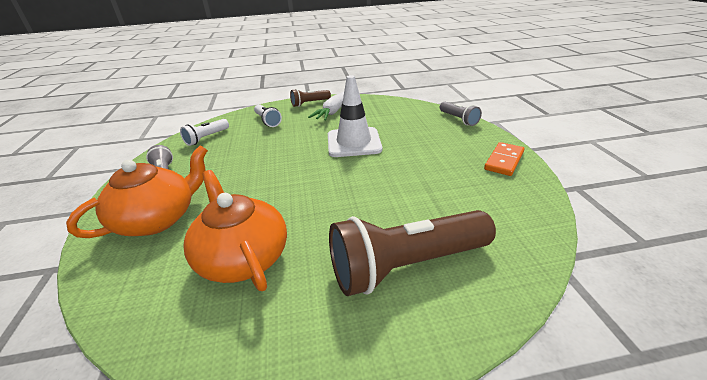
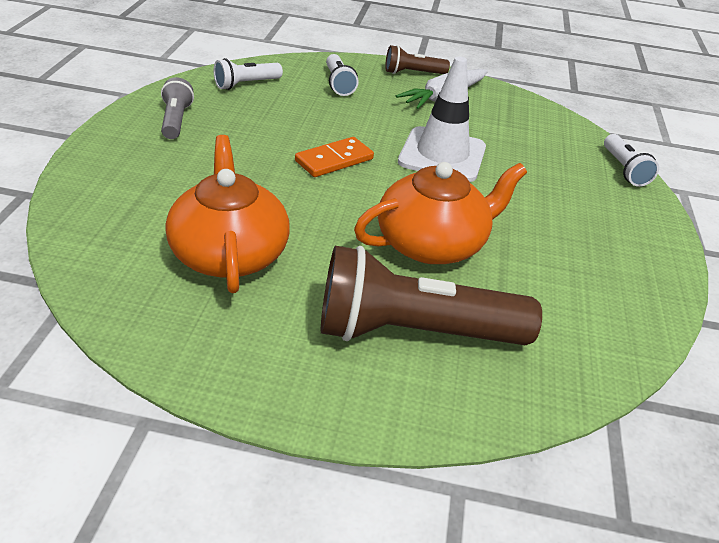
camera: 15 degrees right, 5 degrees up
(158, 218) = (151, 175): orange teapot -> orange teapot (432, 243)
(458, 119) = (624, 169): grey flashlight -> white flashlight
(504, 161) = (644, 253): orange domino -> orange domino (334, 160)

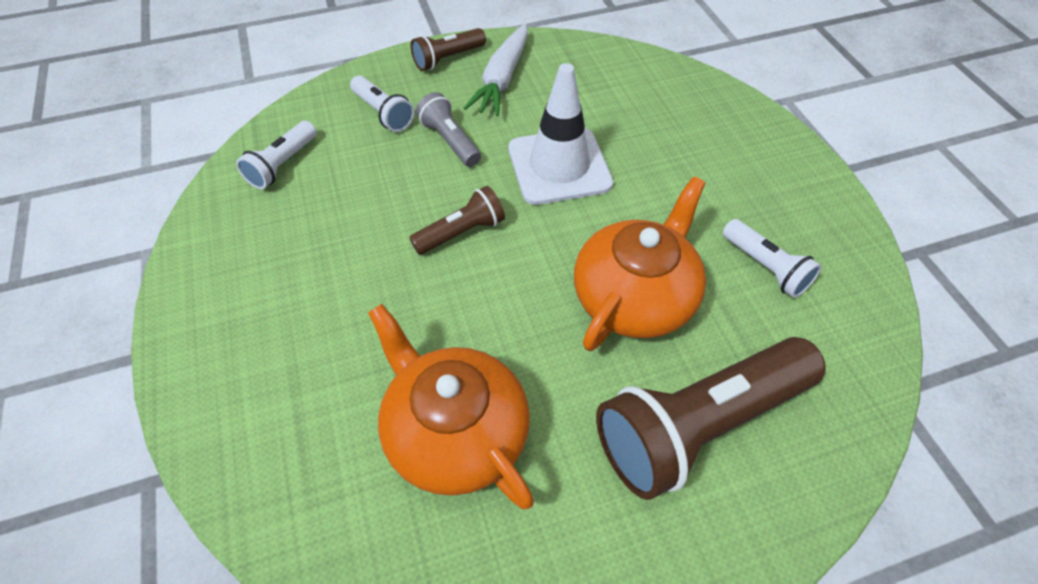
camera: 25 degrees left, 15 degrees up
(176, 120) = (244, 265): grey flashlight -> grey flashlight (450, 141)
(334, 160) = (461, 232): orange domino -> brown flashlight
(624, 169) = (727, 99): white flashlight -> white flashlight (765, 267)

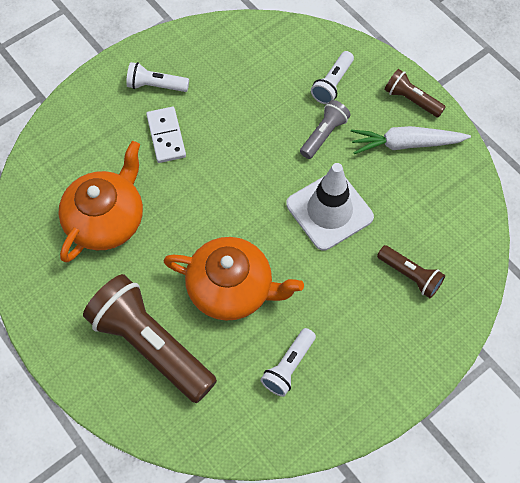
camera: 70 degrees right, 10 degrees up
(282, 165) = (259, 50): white flashlight -> white flashlight (156, 86)
(350, 308) = (166, 136): none -> white domino
(461, 232) = (245, 172): brown flashlight -> brown flashlight (410, 275)

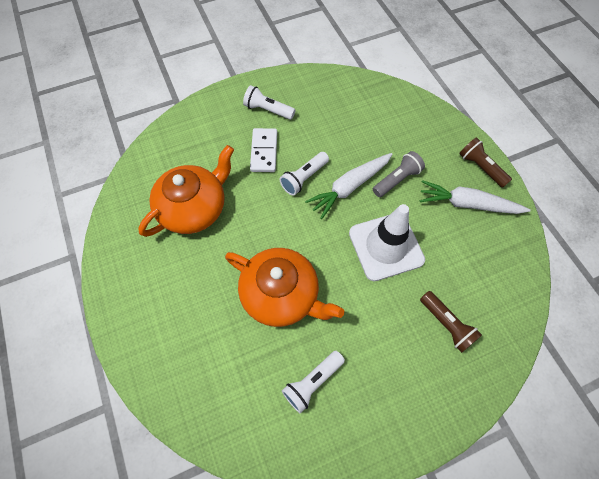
camera: 15 degrees right, 0 degrees up
(151, 345) = (196, 328): brown flashlight -> none
(274, 155) = (349, 187): none -> white carrot
(332, 84) = (414, 140): white flashlight -> white flashlight (304, 178)

